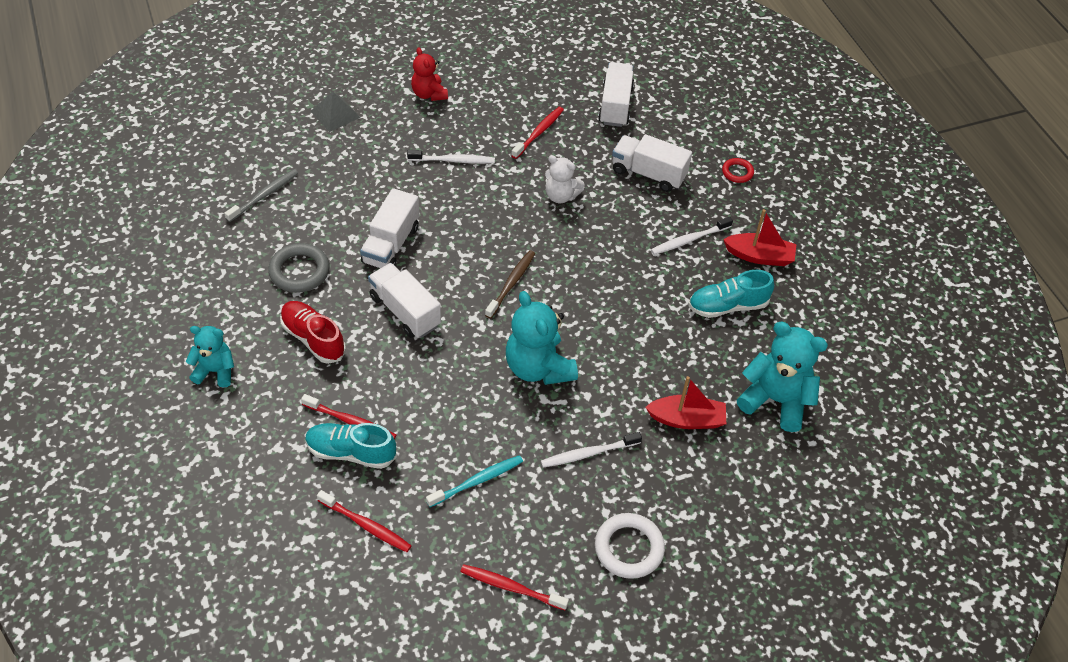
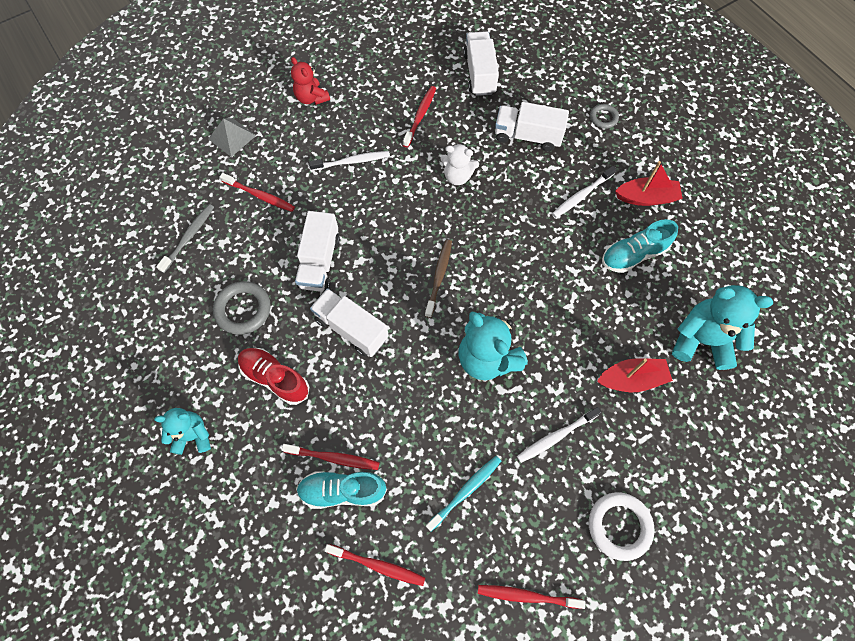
camera: 10 degrees left, 15 degrees up
(348, 173) = (260, 196): none -> red toothbrush
(737, 172) = (603, 118): red ring -> grey ring

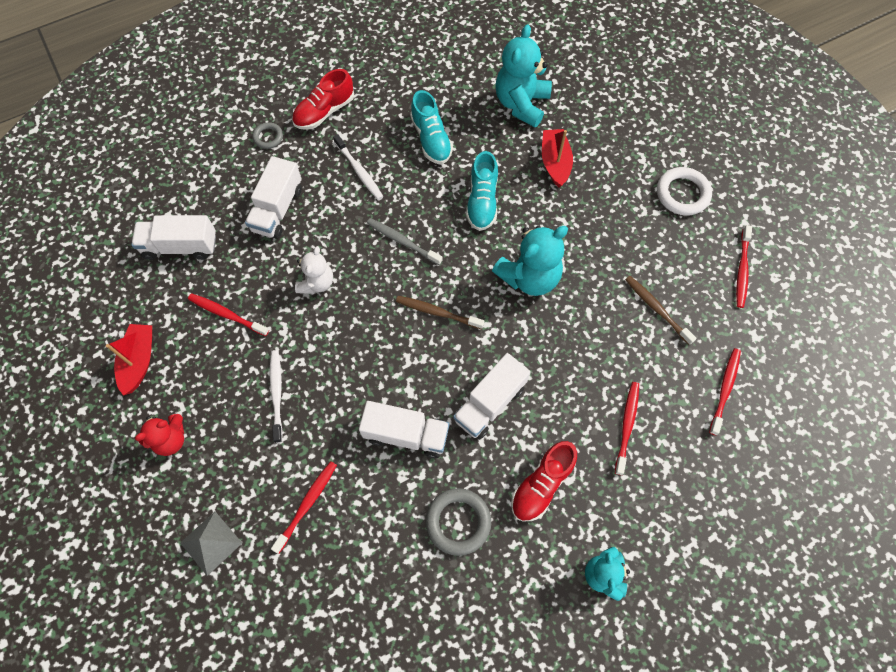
camera: 85 degrees left, 0 degrees up
(189, 237) = (354, 593): grey toothbrush -> grey toothbrush (402, 241)
(342, 491) = (658, 418): turquoise shoe -> turquoise shoe (482, 201)
(465, 491) = (656, 309): turquoise toothbrush -> brown toothbrush
(556, 436) = (606, 229): white toothbrush -> none
(643, 158) = (324, 112): none -> red shoe
(646, 198) = (370, 118): red boat -> red boat (139, 361)

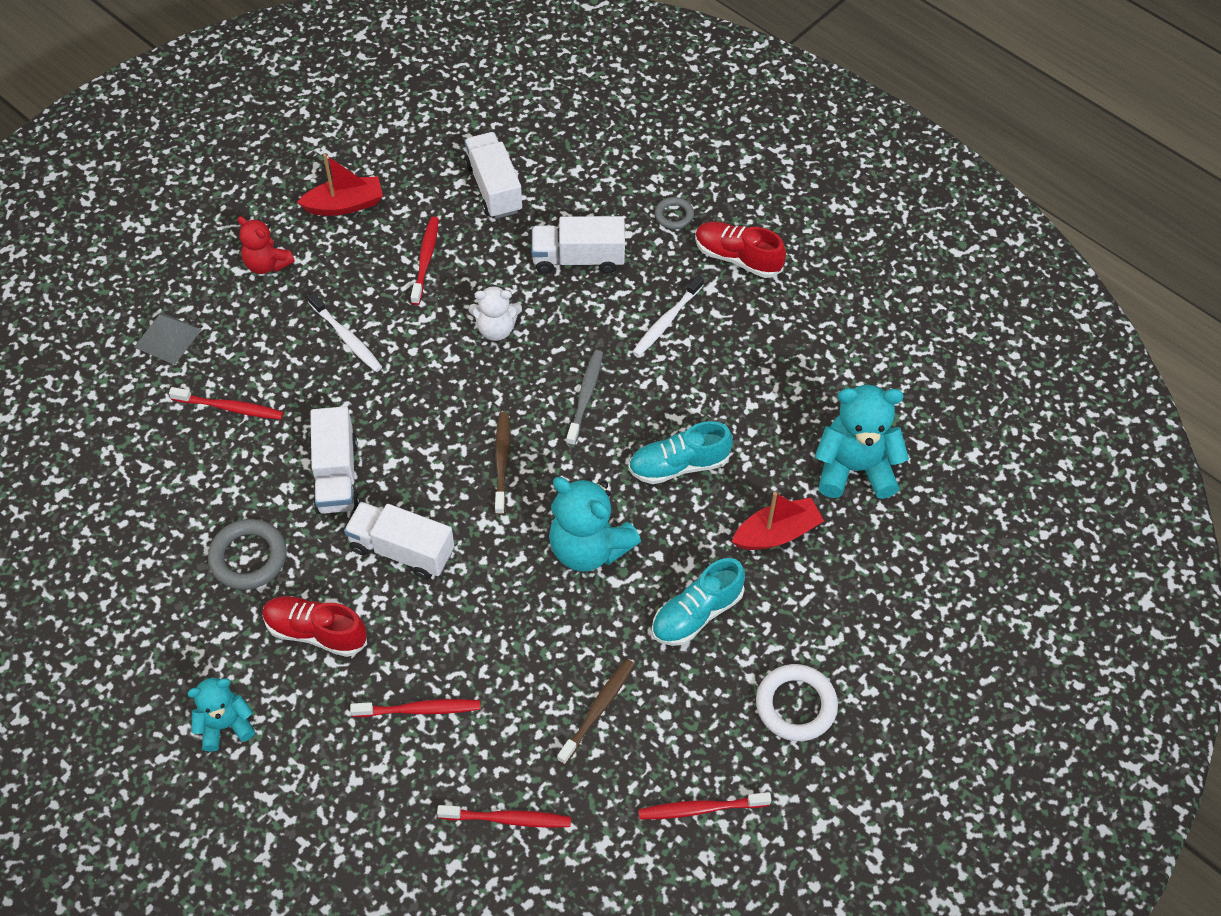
camera: 70 degrees right, 10 degrees down
(277, 394) = (347, 338): white toothbrush -> white toothbrush turned 75 degrees clockwise
(431, 139) = (749, 382): turquoise shoe -> turquoise shoe (697, 613)

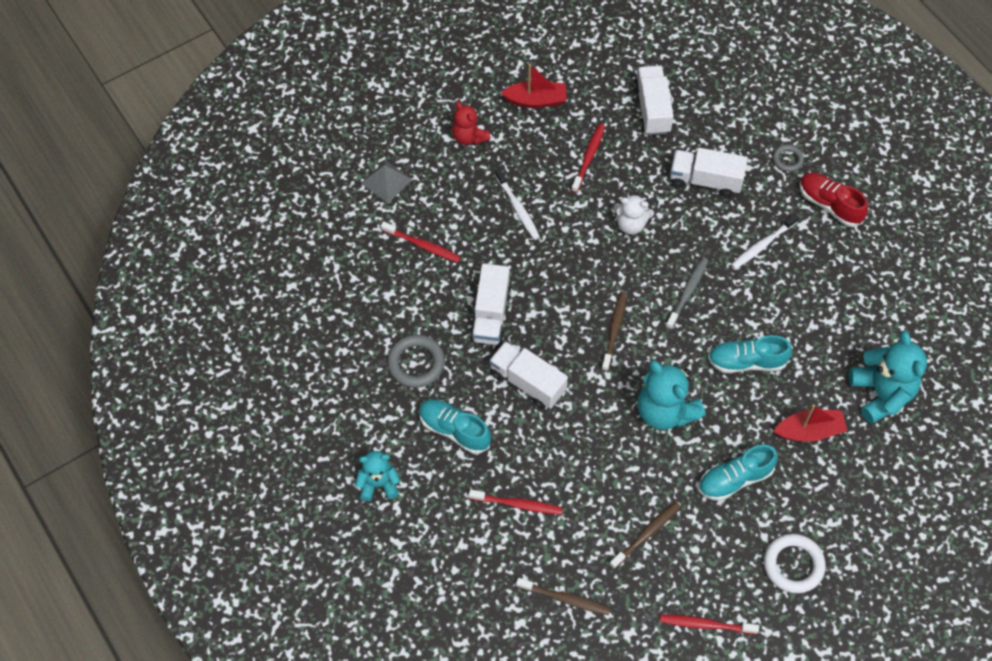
camera: 15 degrees right, 5 degrees up
(316, 632) = (454, 430): red shoe -> turquoise shoe
(508, 819) = (565, 599): red toothbrush -> brown toothbrush
(855, 468) = (881, 393): turquoise teddy bear -> turquoise teddy bear turned 60 degrees clockwise

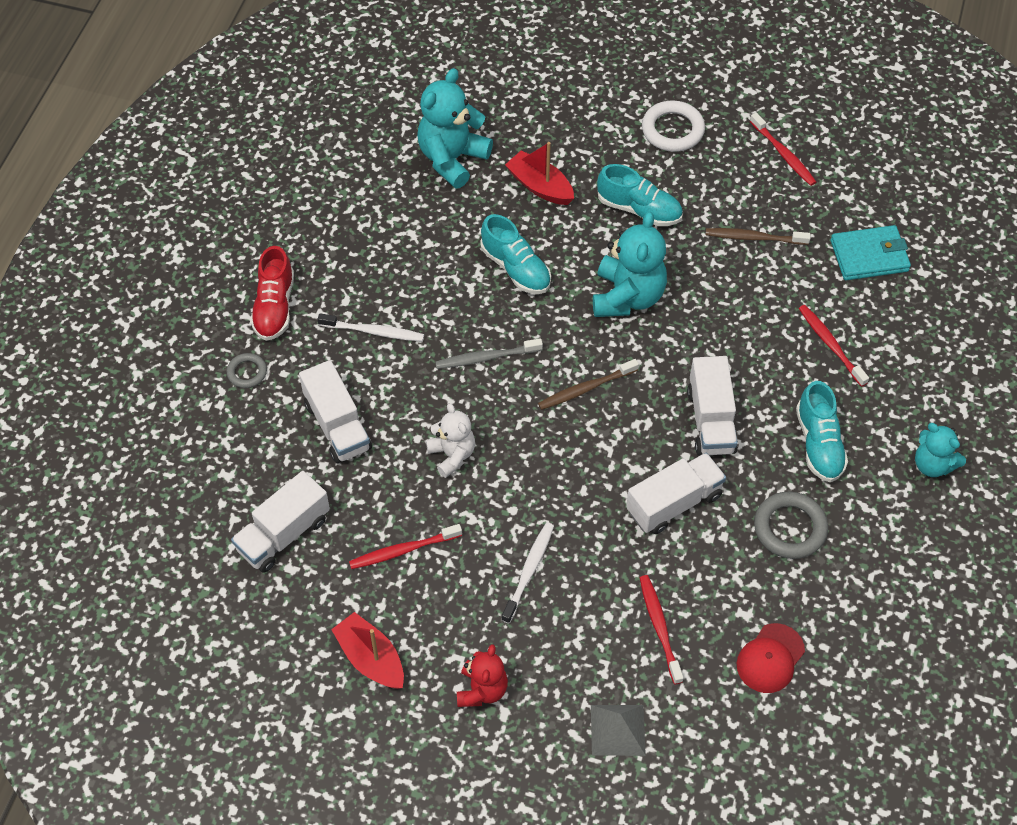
camera: 130 degrees left, 5 degrees down
(351, 284) = (770, 658): none -> red cap
(565, 599) = (869, 256): brown toothbrush -> turquoise wallet

